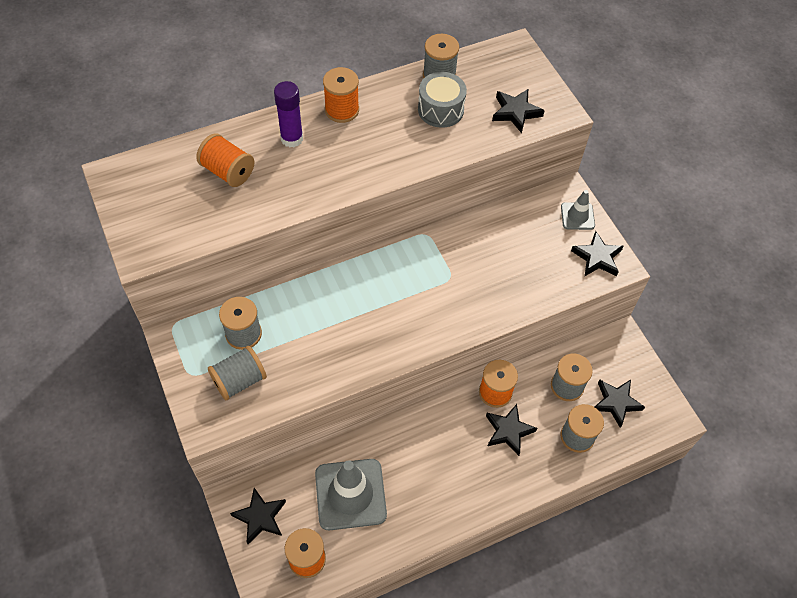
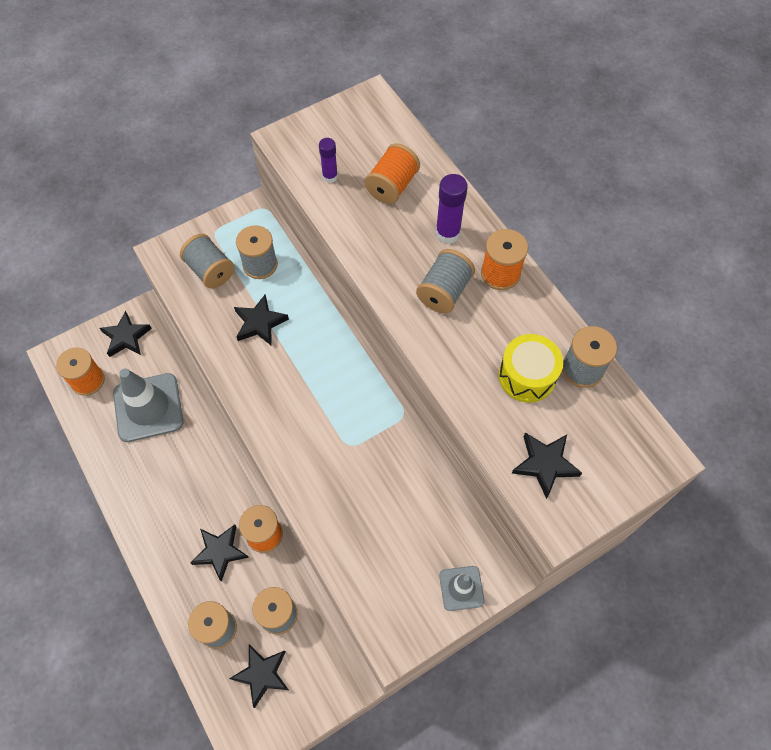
camera: 85 degrees right, 5 degrees up
(202, 218) = (330, 176): none -> purple glue stick
(352, 150) = (444, 292): none -> grey spool
(440, 109) = (527, 376): grey drum -> yellow drum
(597, 257) = (402, 615): black star -> black star (260, 323)

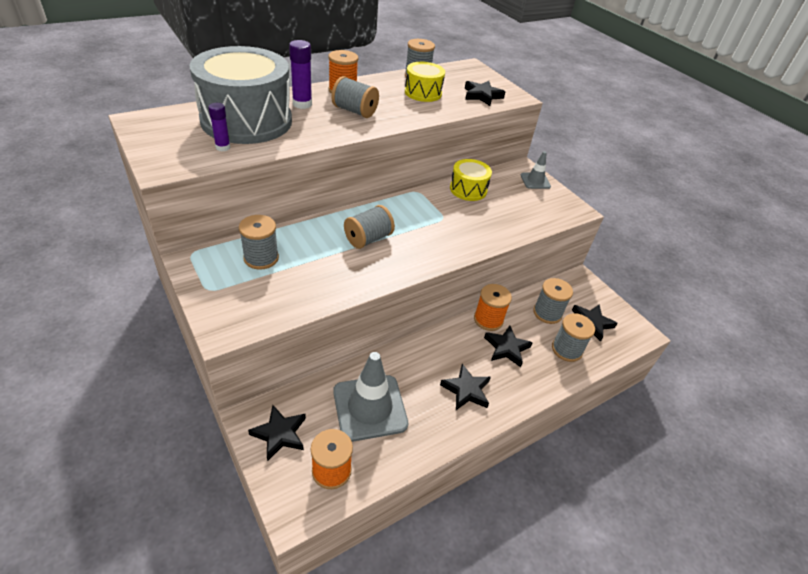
camera: 95 degrees left, 20 degrees down
(210, 270) = (258, 293): grey spool -> grey spool (368, 239)
(260, 323) = (327, 260): black star -> black star (466, 390)
(392, 186) = (246, 120): orange spool -> grey drum
(419, 482) = (468, 189): none -> yellow drum

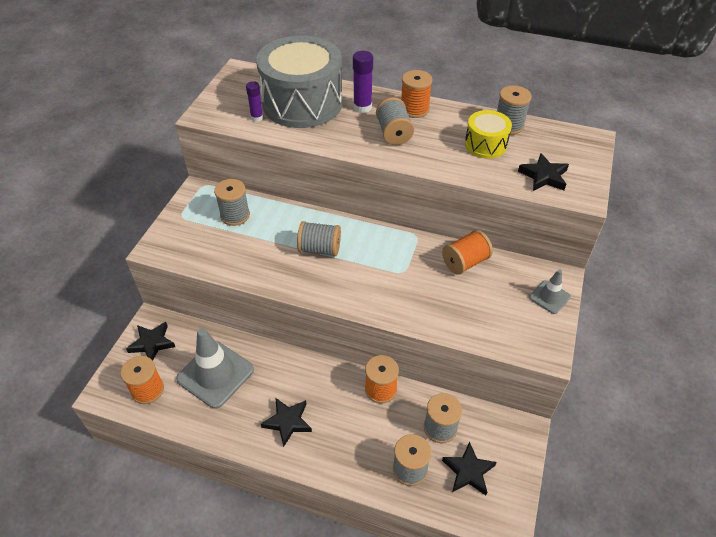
camera: 55 degrees right, 5 degrees up
(468, 189) = (465, 262): yellow drum -> orange spool
(506, 348) = (362, 422): black star -> none

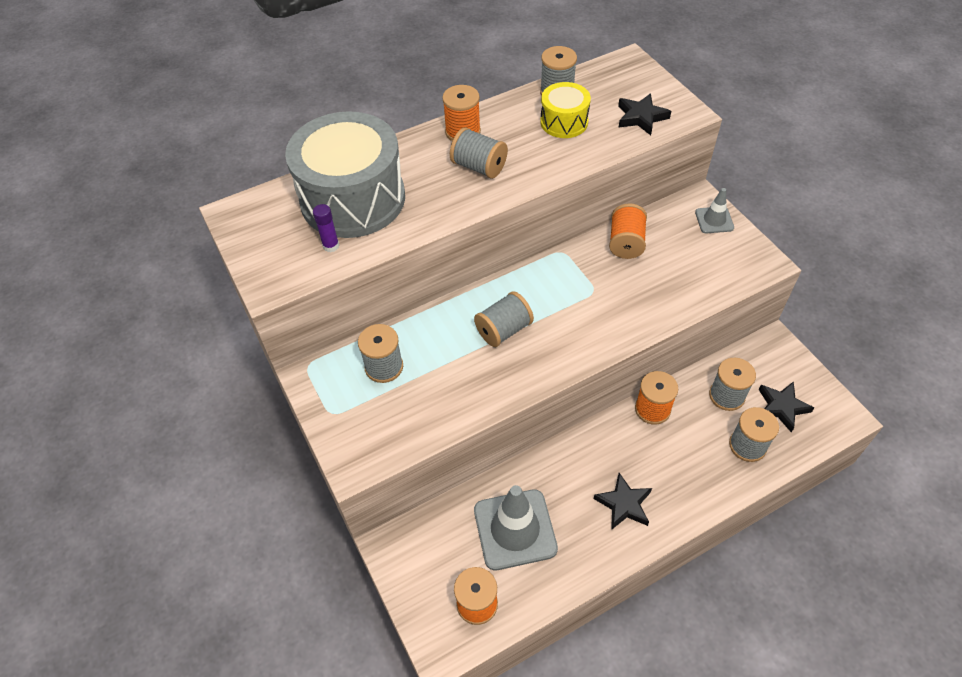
camera: 45 degrees left, 5 degrees up
(152, 343) = (420, 563): black star -> none
(362, 107) = (415, 162): purple glue stick -> none

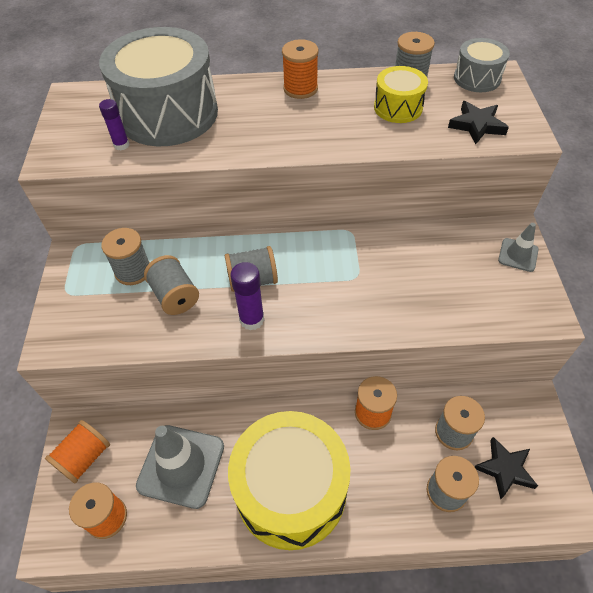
camera: 25 degrees right, 0 degrees up
(479, 167) = (293, 121): grey spool -> grey spool (175, 296)
(527, 365) = (252, 319): none -> purple glue stick
(613, 71) = (477, 78): none -> grey drum
(624, 504) = (291, 490): black star -> yellow drum
(626, 243) = (415, 244): orange spool -> orange spool (84, 457)

